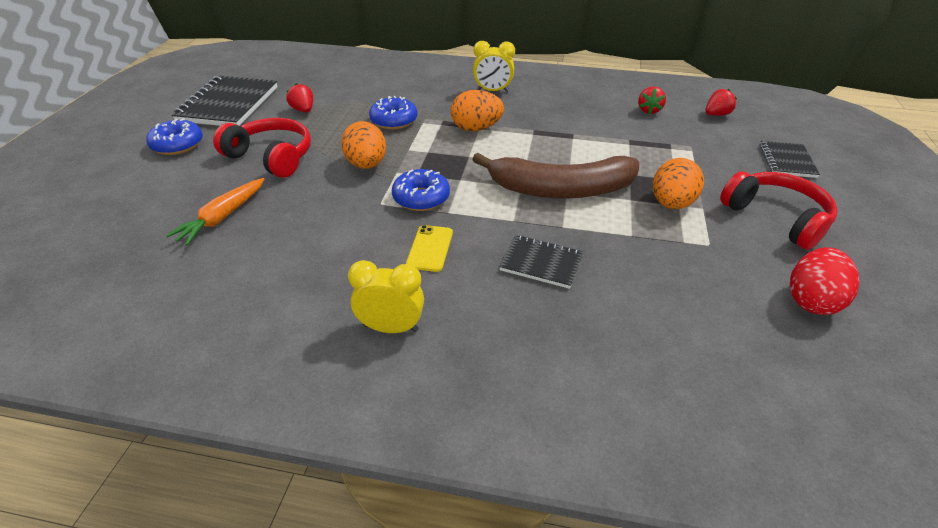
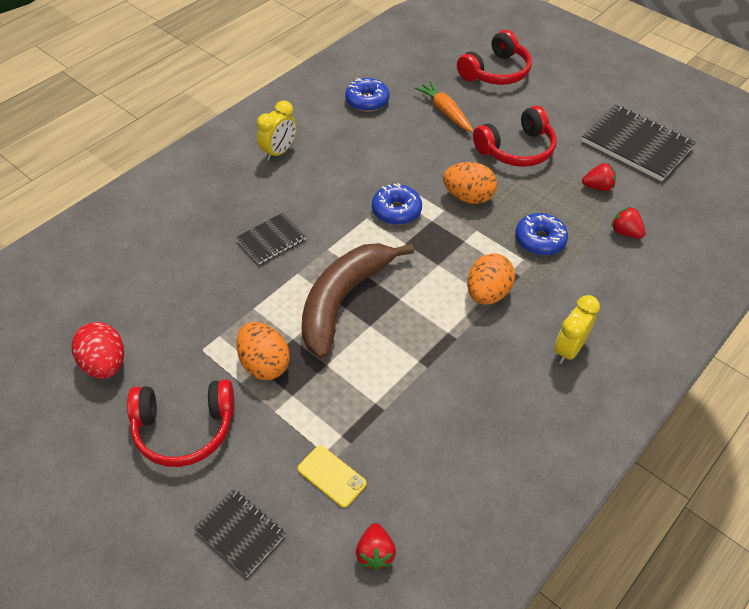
camera: 120 degrees right, 10 degrees up
(114, 204) = (495, 72): none -> red headphones
(177, 145) = (569, 107): blue donut -> blue donut (367, 101)
(430, 248) = (333, 193): yellow phone -> yellow phone (332, 476)
(649, 110) = (432, 481): red strawberry -> red strawberry (625, 232)

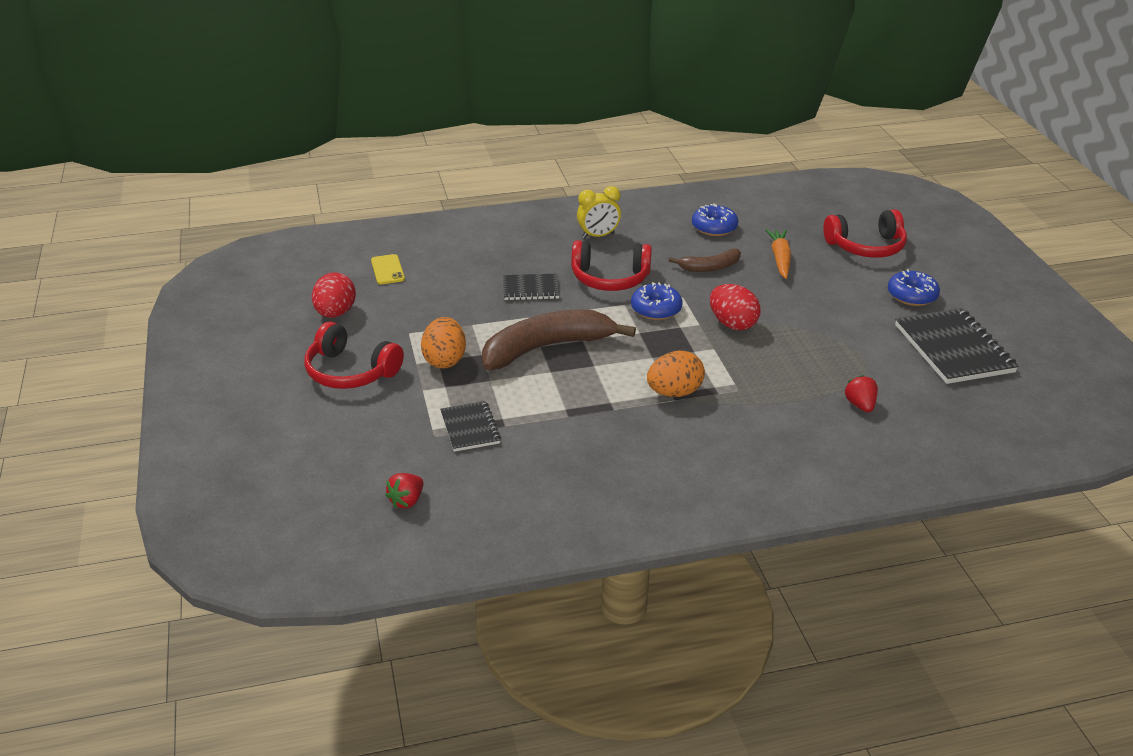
camera: 35 degrees right, 15 degrees down
(240, 533) = (327, 444): black notebook -> black notebook (470, 428)
(332, 476) = (423, 444): yellow phone -> yellow phone (387, 270)
(400, 145) = (710, 267): none -> brown banana
(468, 197) = (732, 324): orange egg -> red egg
(516, 149) = (820, 308): red headphones -> red headphones (610, 278)
(540, 240) = (766, 378): blue donut -> blue donut (912, 295)
(568, 349) = (705, 458): yellow clock -> none
(597, 187) = (871, 363): red strawberry -> none

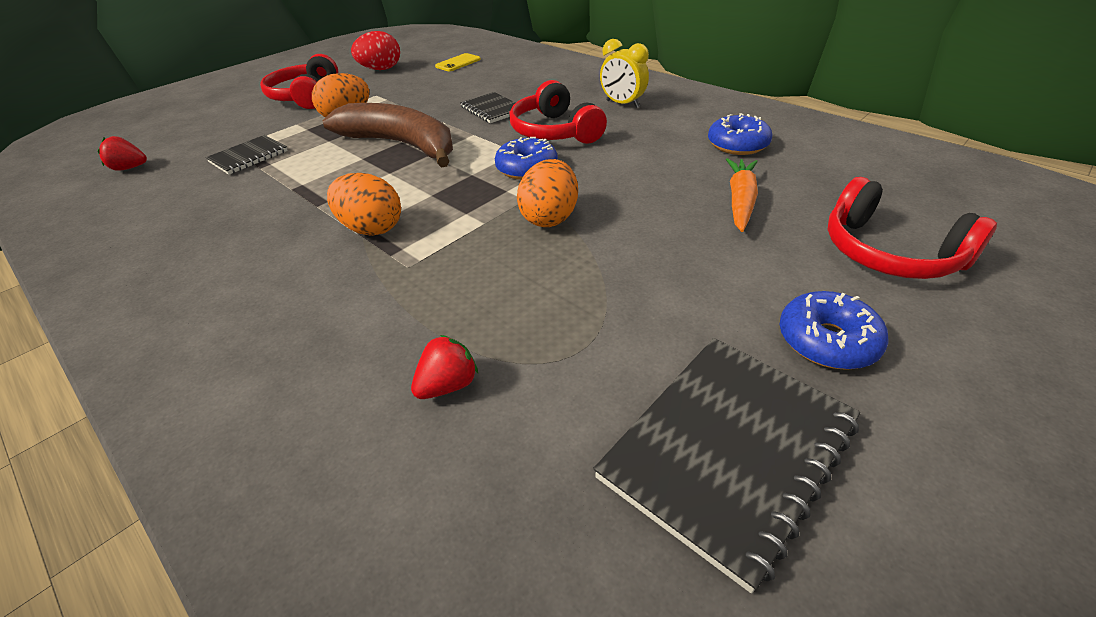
camera: 60 degrees right, 5 degrees up
(710, 267) = (651, 168): brown banana -> none
(732, 324) = (549, 218): red egg -> orange egg
(780, 259) = (740, 201): orange carrot -> orange carrot turned 45 degrees counterclockwise

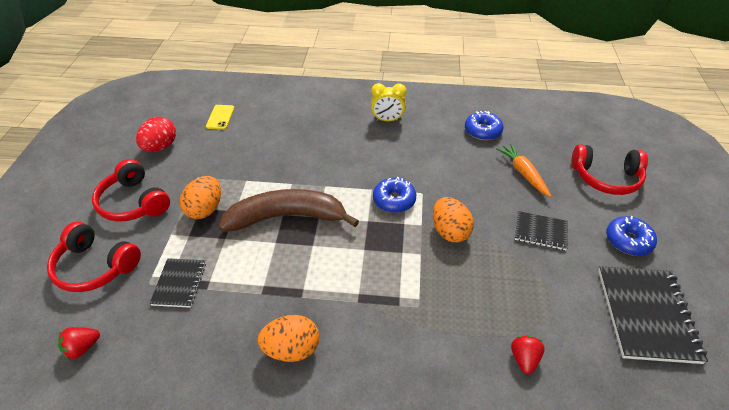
camera: 40 degrees left, 5 degrees up
(371, 228) = (362, 293): orange egg -> orange egg (292, 349)
(492, 109) = (309, 157): black notebook -> black notebook (540, 232)
(554, 131) = (374, 161): red headphones -> red headphones (95, 266)

